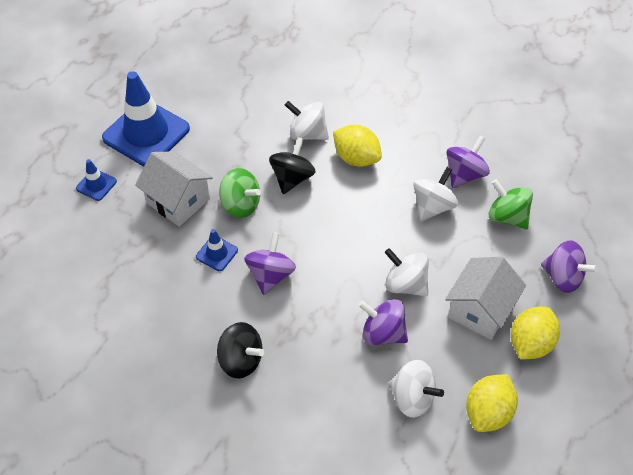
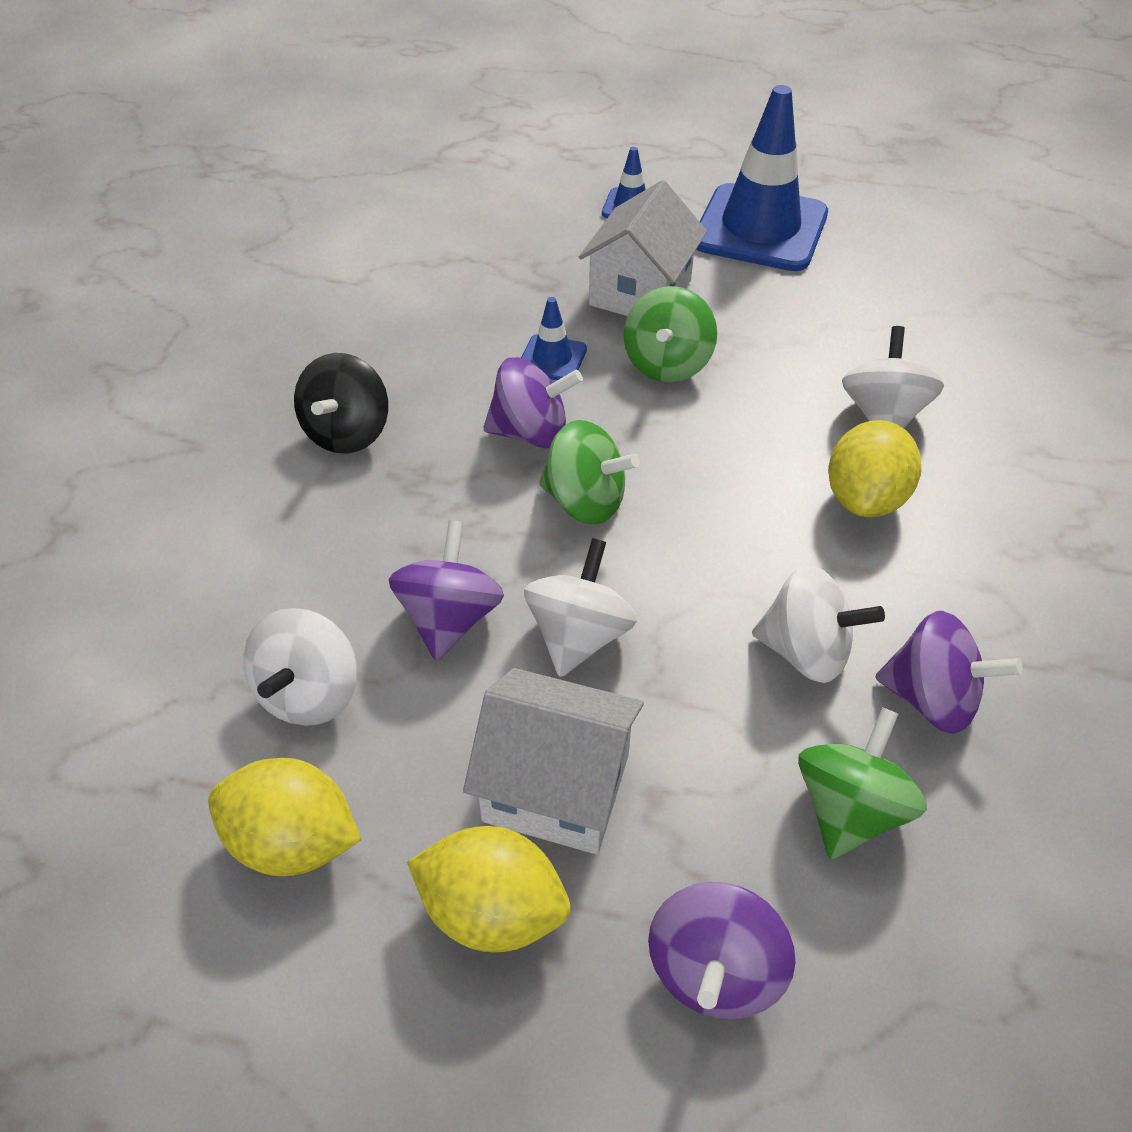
camera: 75 degrees right, 5 degrees down
(292, 178) = (762, 416): black spinning top -> none
(326, 263) = (585, 501): none -> green spinning top

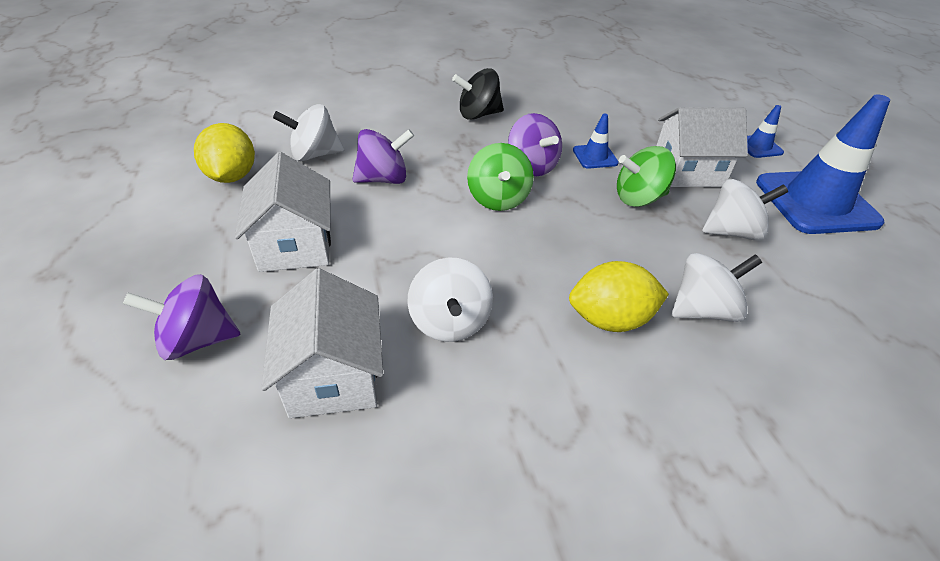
camera: 60 degrees right, 5 degrees down
(492, 911) = (212, 245): yellow lemon -> none
(579, 636) = (400, 224): white spinning top -> white spinning top (732, 232)
(849, 809) = (333, 375): green spinning top -> white house
(931, 698) = (450, 401): purple spinning top -> none

